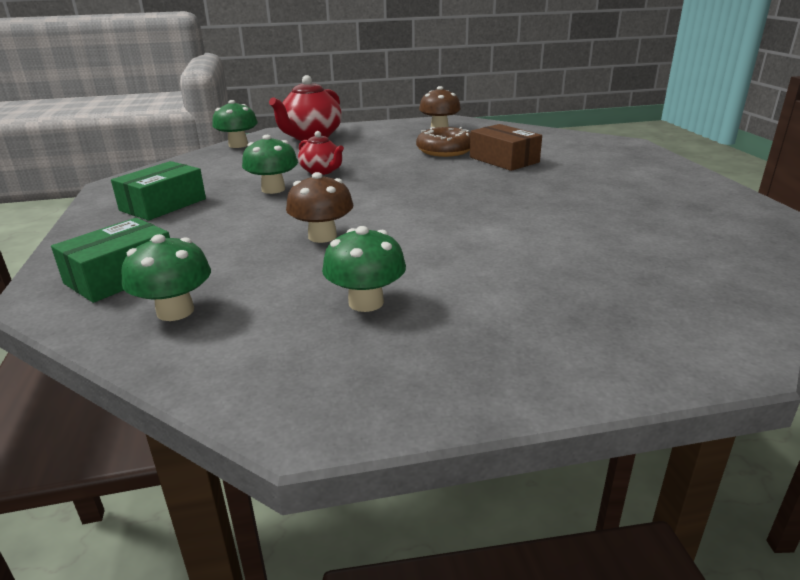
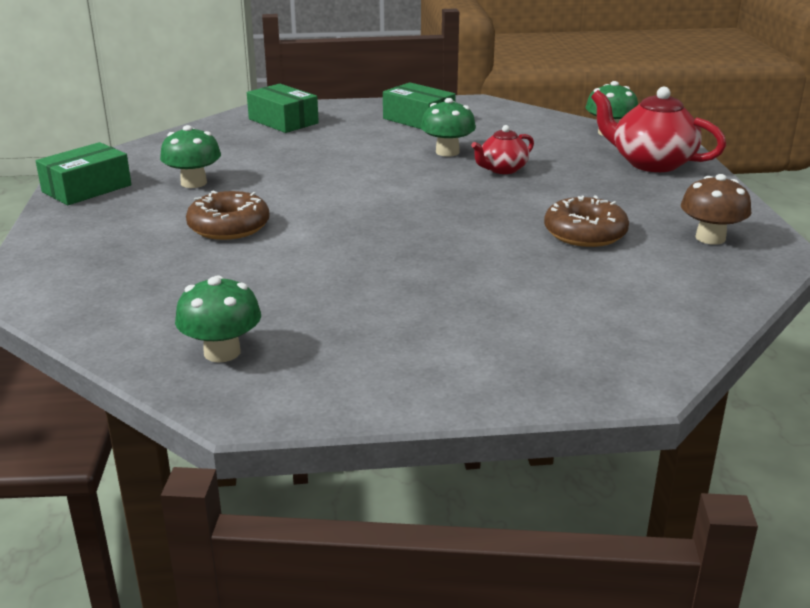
camera: 95 degrees right, 0 degrees up
(175, 311) = (222, 137): green mushroom -> green mushroom (222, 352)
(322, 236) = (319, 171): brown mushroom -> none
(399, 389) = (87, 188): none -> green box
(491, 262) = (229, 226): none -> brown donut
(504, 160) = (537, 266): brown box -> none

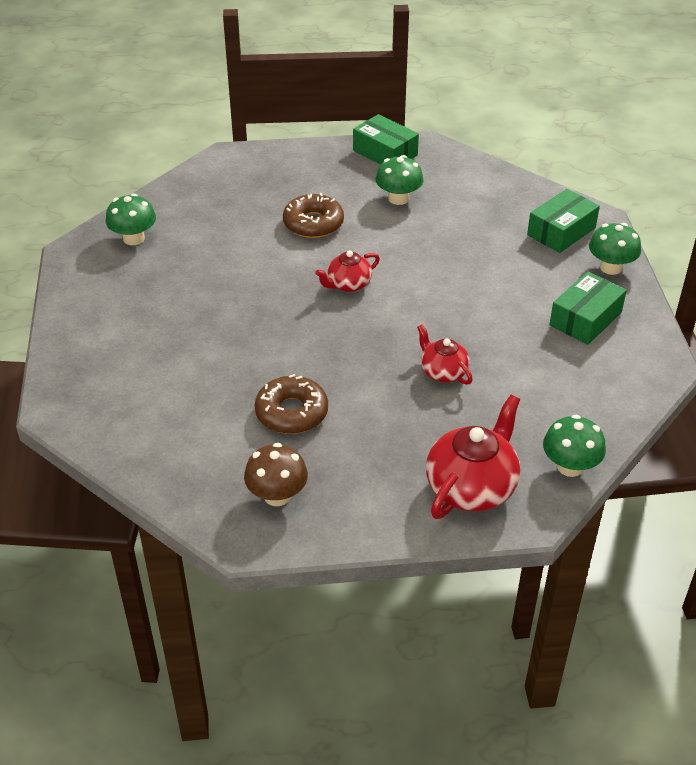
camera: 90 degrees right, 15 degrees up
(359, 208) = (348, 284): none -> red teapot
(447, 152) = (488, 337): green mushroom -> green mushroom (610, 267)

